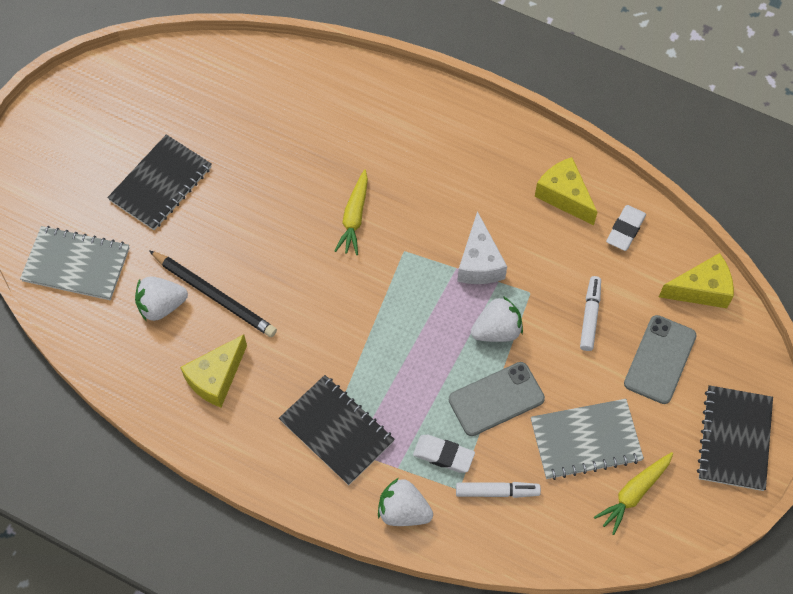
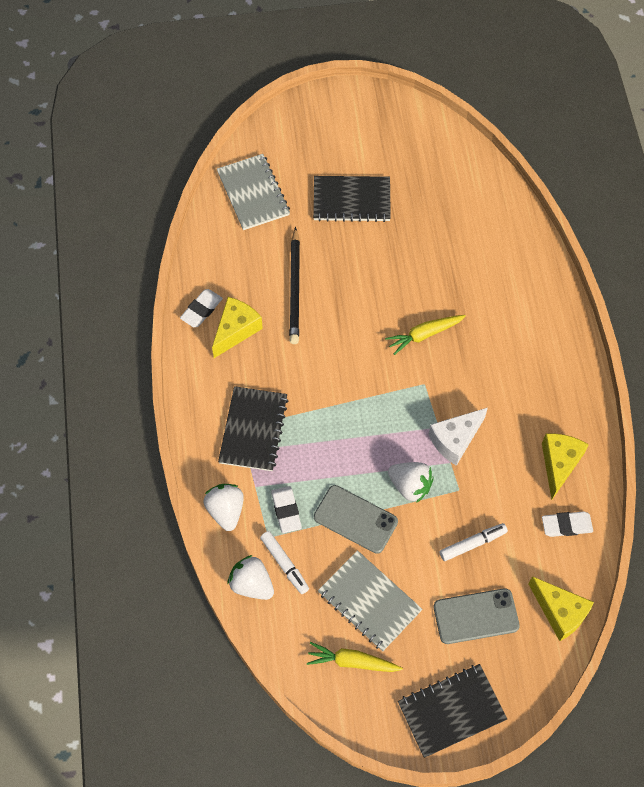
camera: 55 degrees right, 0 degrees up
(161, 306) = (262, 262): white strawberry -> white strawberry (251, 584)
(167, 396) = (201, 310): none -> white eraser
(216, 378) = (236, 330): yellow cheese -> yellow cheese turned 120 degrees clockwise

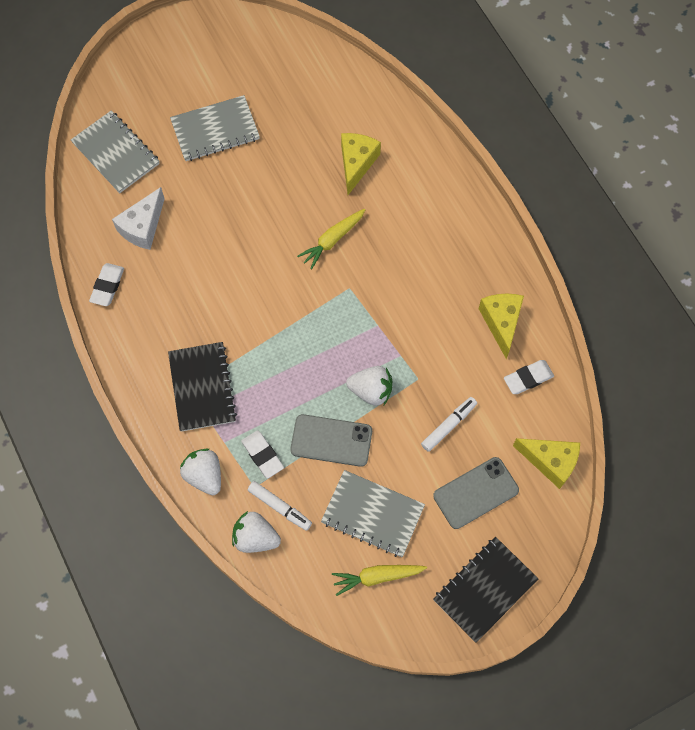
camera: 20 degrees left, 5 degrees up
(236, 330) = (149, 295): yellow cheese -> yellow cheese (356, 164)
(294, 288) = (191, 235): black pencil -> none
(351, 200) = (215, 130): black notebook -> grey notebook
(455, 440) = (397, 332): white cheese -> white cheese (143, 227)

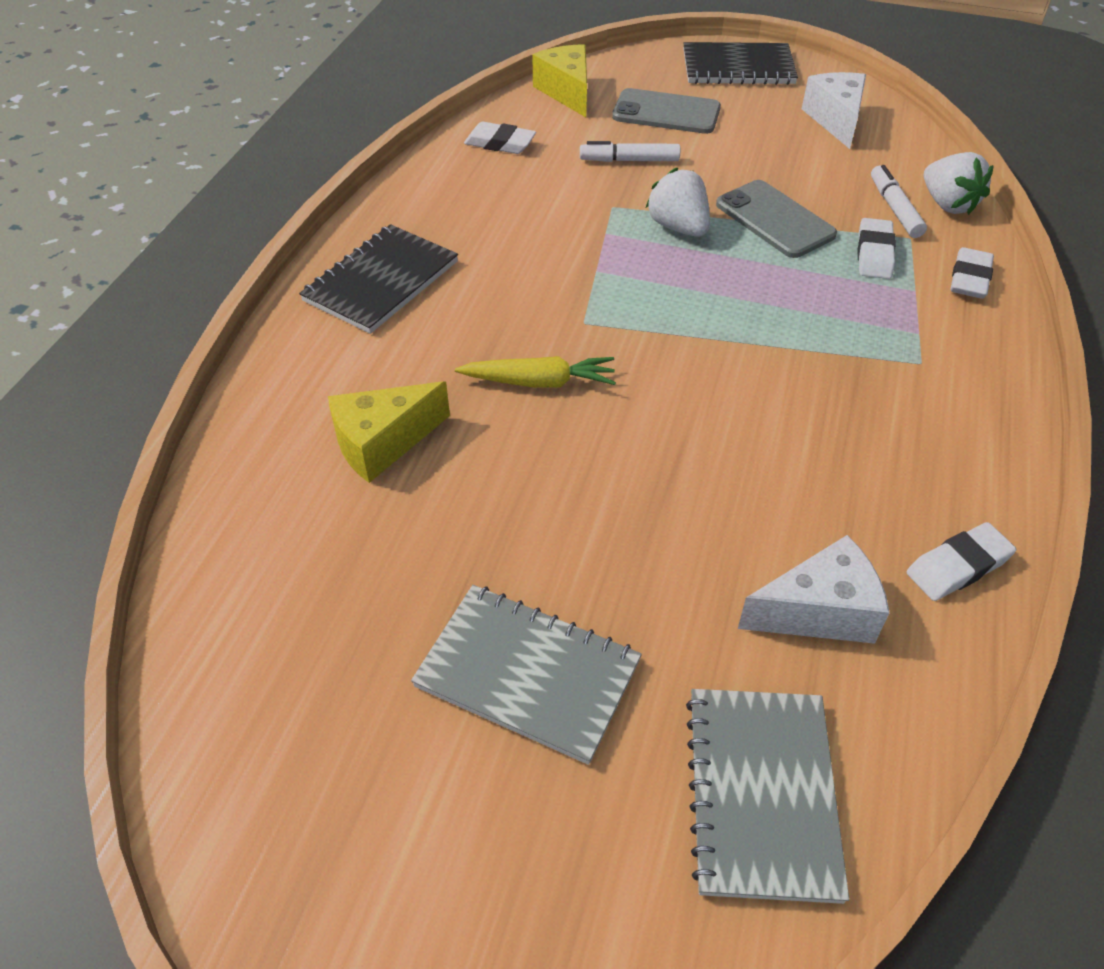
camera: 135 degrees left, 20 degrees down
(202, 387) = (898, 353): black notebook -> black notebook (381, 281)
(204, 475) = (969, 278): white strawberry -> white eraser
(372, 514) = (791, 153): grey notebook -> none
(377, 577) = (835, 120): yellow carrot -> white cheese
(501, 323) = (459, 190): yellow cheese -> none

